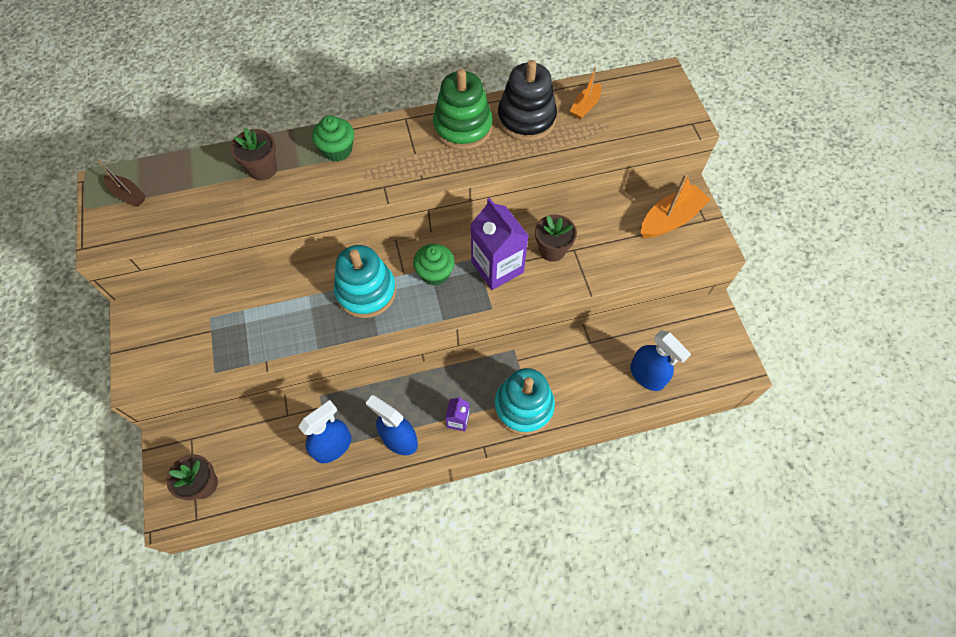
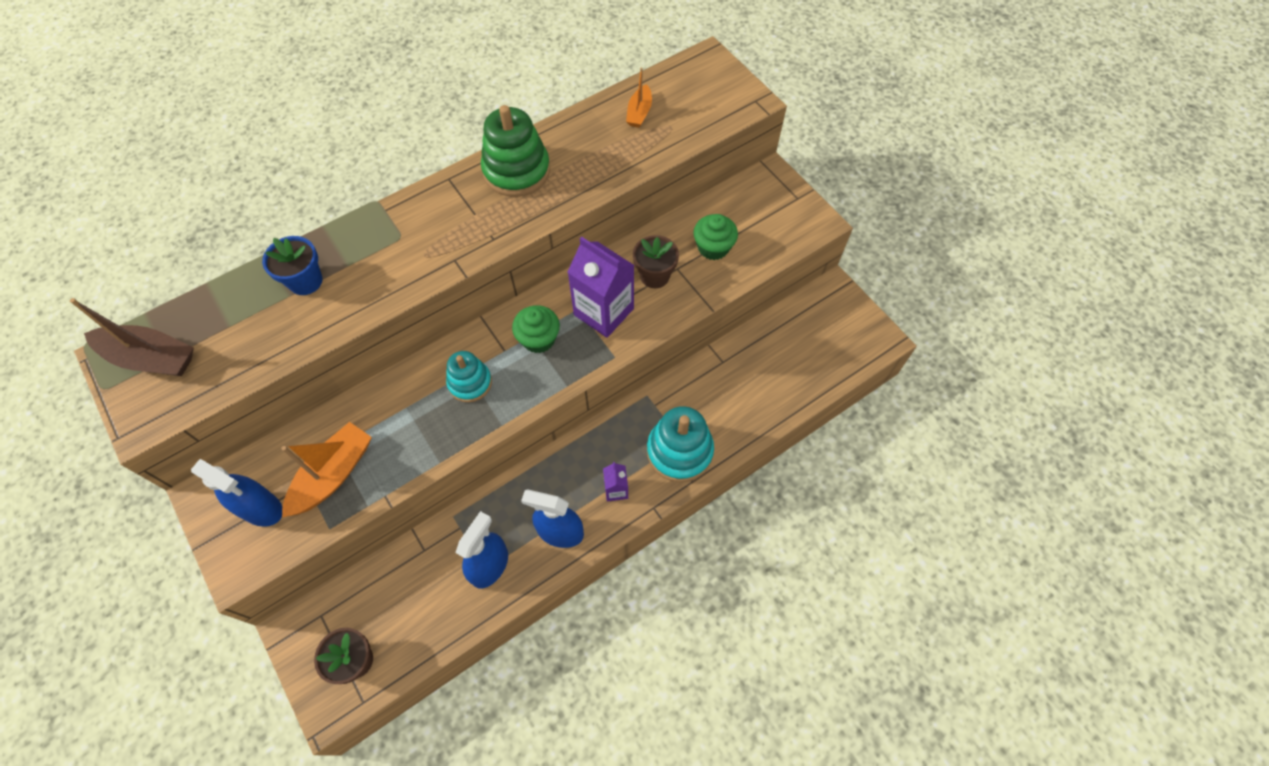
camera: 20 degrees left, 0 degrees up
(128, 195) = (151, 358): brown boat -> brown boat, size x1.73
(263, 169) = (305, 281): brown flower pot -> blue flower pot
(337, 150) = (385, 235): green cupcake -> green cupcake (713, 247)
(366, 291) = (470, 383): turquoise stacking toy -> turquoise stacking toy, size x0.63
(526, 119) = (582, 143): black stacking toy -> none
(647, 375) = (792, 377): blue spray bottle -> blue spray bottle (261, 508)
(670, 219) = (763, 207): orange boat -> orange boat (333, 475)

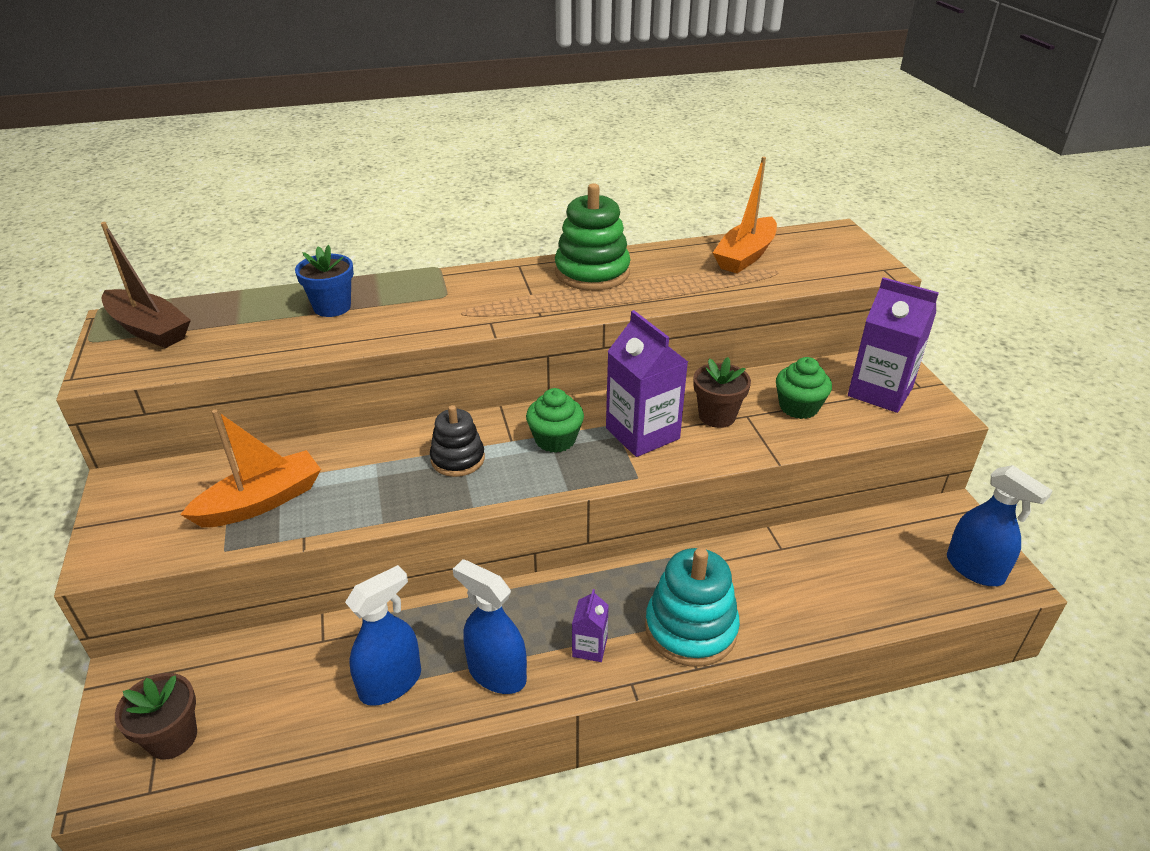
camera: 20 degrees right, 25 degrees down
(261, 508) = (168, 510): blue spray bottle -> blue spray bottle (974, 569)
(470, 383) = (457, 459): turquoise stacking toy -> black stacking toy
(639, 112) = (745, 256): orange boat -> orange boat, size x1.73
(769, 213) = (880, 392): none -> purple carton

